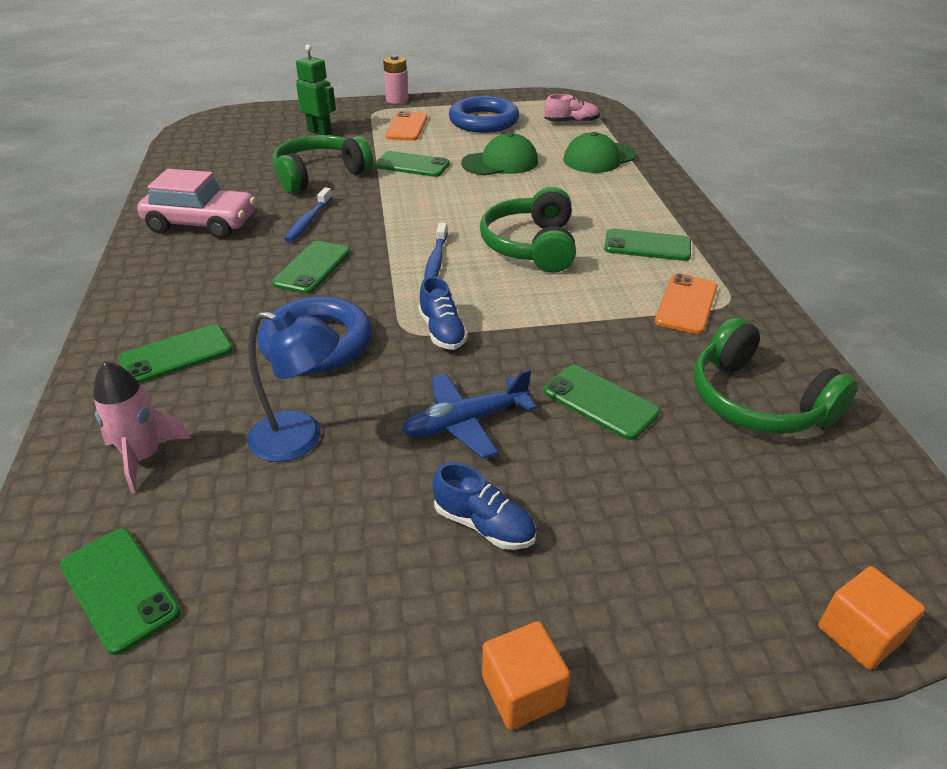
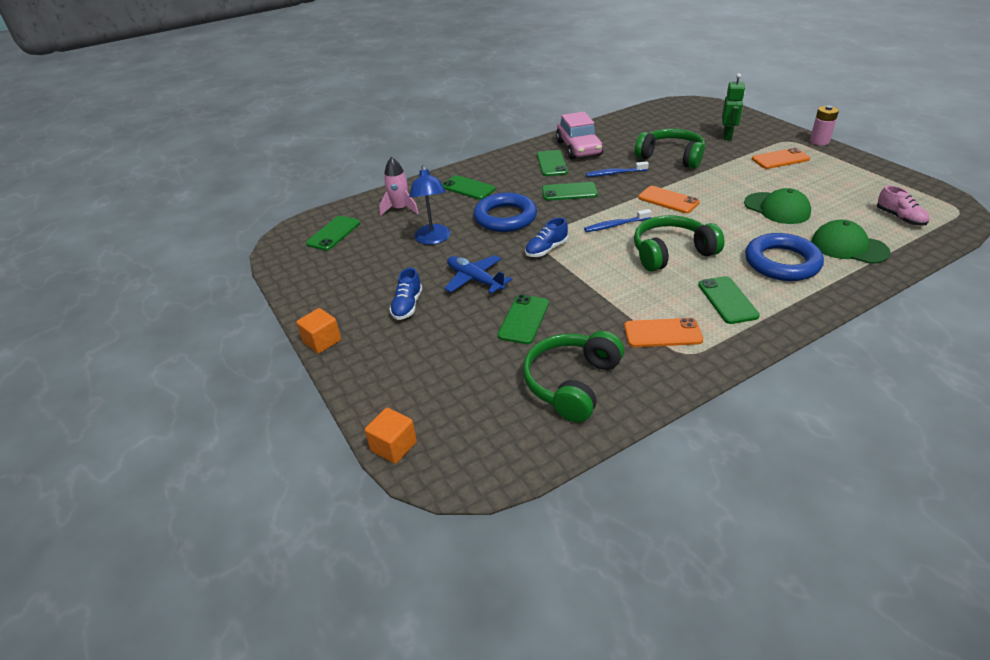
camera: 70 degrees right, 0 degrees up
(412, 165) = (726, 179): green phone -> green phone (552, 163)
(416, 210) = (668, 200): none -> orange phone
(483, 121) = (838, 182): blue ring -> blue ring (782, 262)

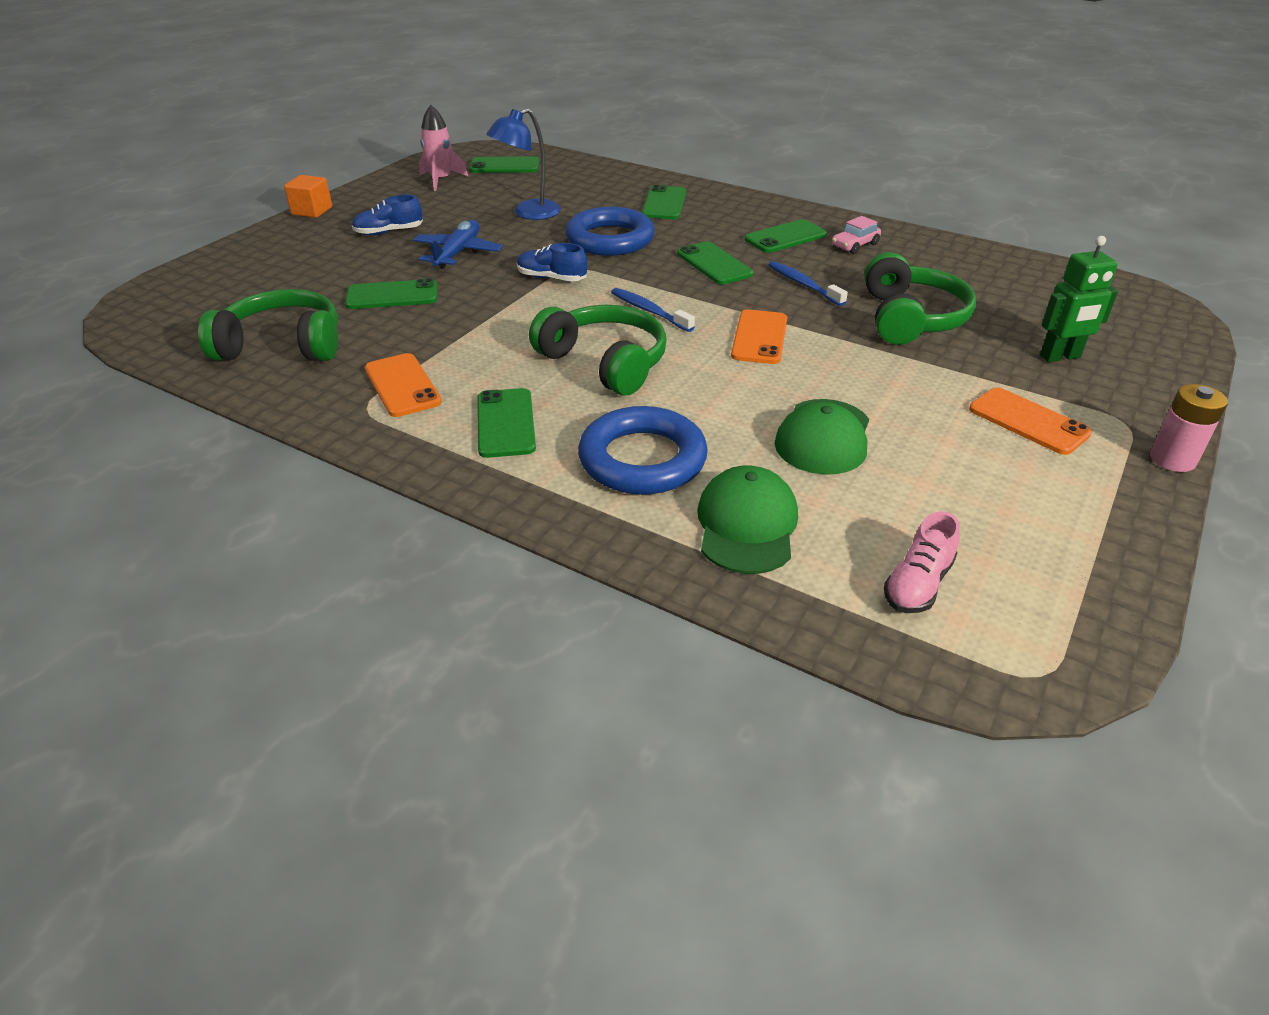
camera: 60 degrees right, 0 degrees up
(394, 446) = (165, 279): orange cube -> none
(400, 209) = (581, 182): pink rocket -> pink rocket (441, 180)
(578, 148) = (854, 245): pink car -> pink car, size x0.49
(727, 300) = (505, 423): green phone -> green phone turned 60 degrees counterclockwise

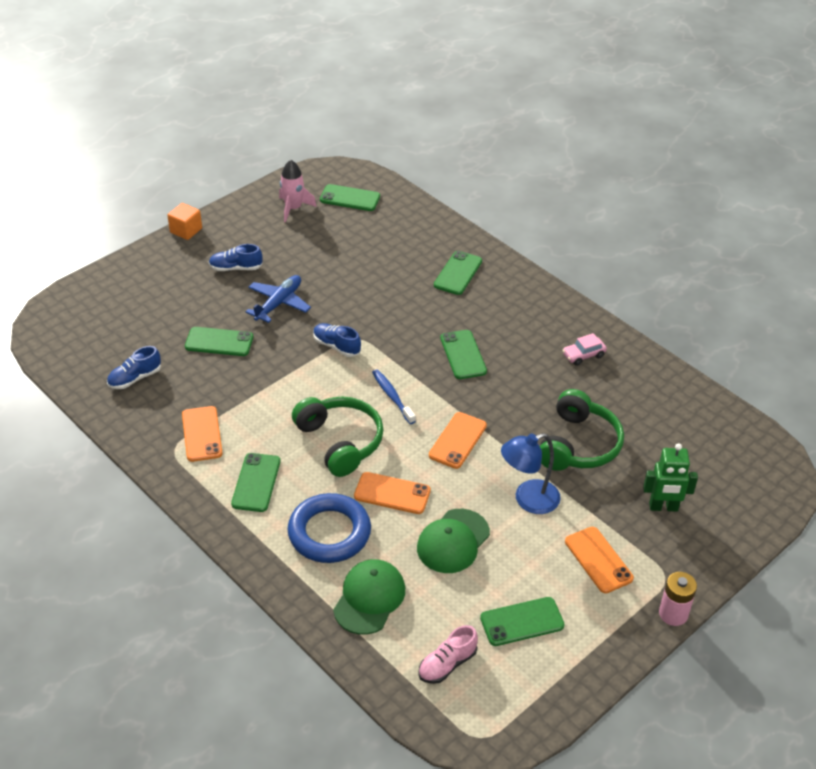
camera: 15 degrees right, 5 degrees up
(282, 345) = (135, 378): green headphones -> blue shoe
(528, 213) = (347, 265): blue lamp -> blue lamp (528, 500)
(610, 239) = (397, 310): blue ring -> none
(707, 402) = (392, 493): none -> orange phone
(785, 237) = (534, 334): green phone -> green phone (522, 622)
(803, 284) = (519, 392): blue toothbrush -> none

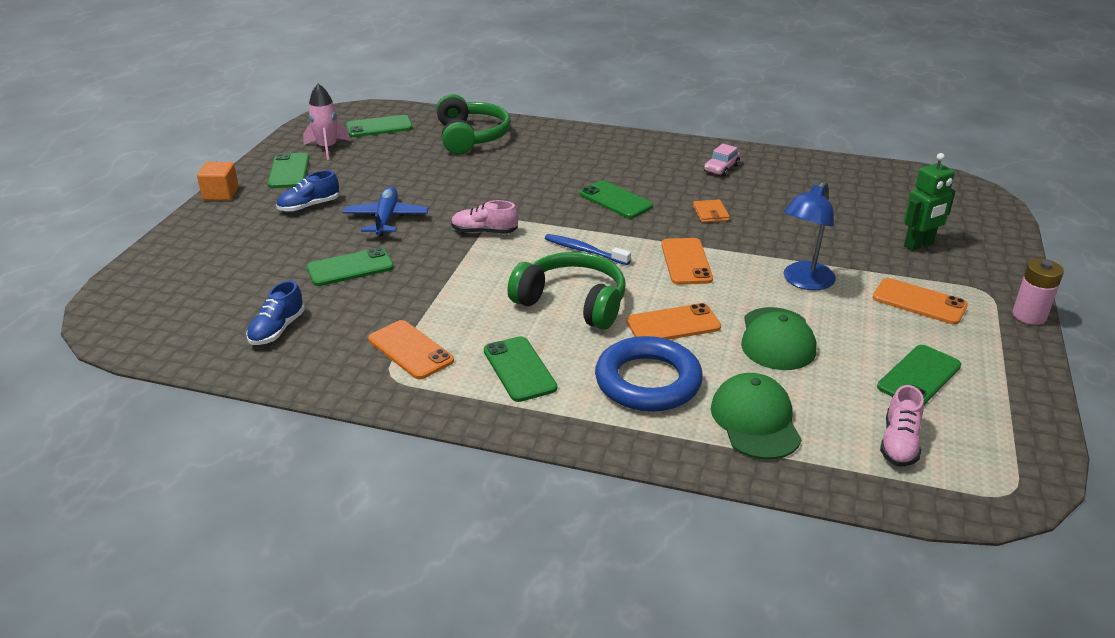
camera: 30 degrees left, 10 degrees down
(336, 346) = (484, 232): blue shoe -> pink shoe
(458, 273) = (543, 148): green phone -> green phone (289, 171)
(525, 400) = (710, 213): none -> orange wallet
(578, 445) = (795, 228): green headphones -> green headphones (471, 137)

